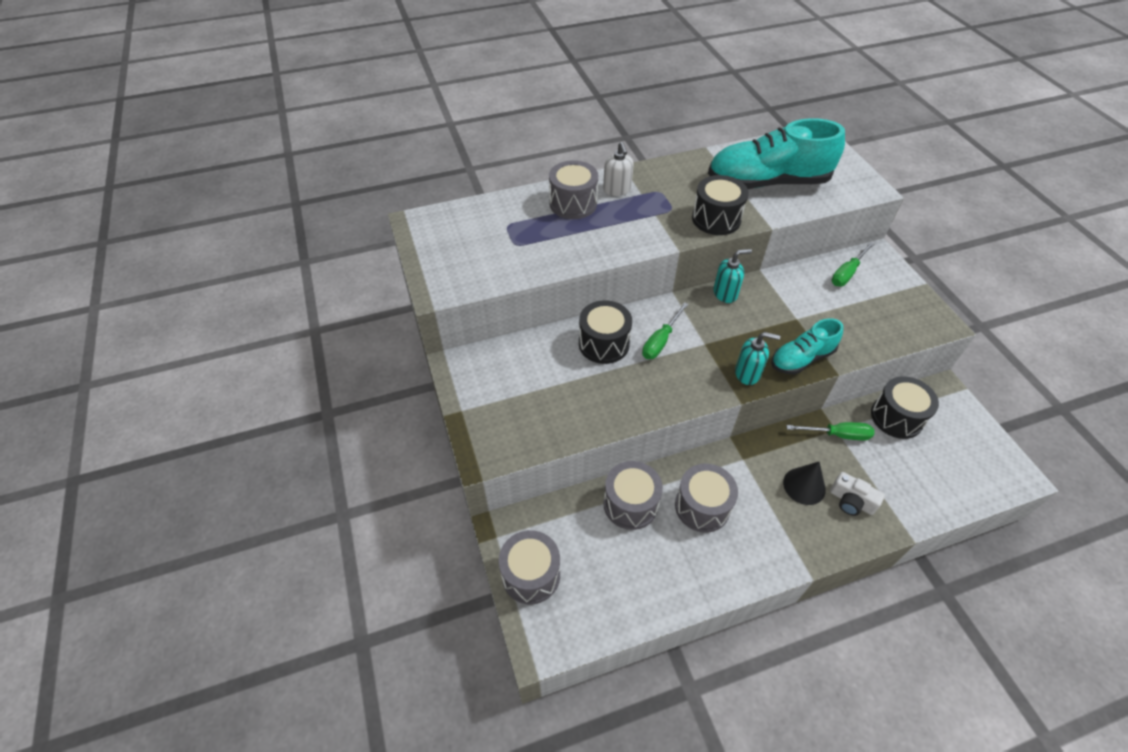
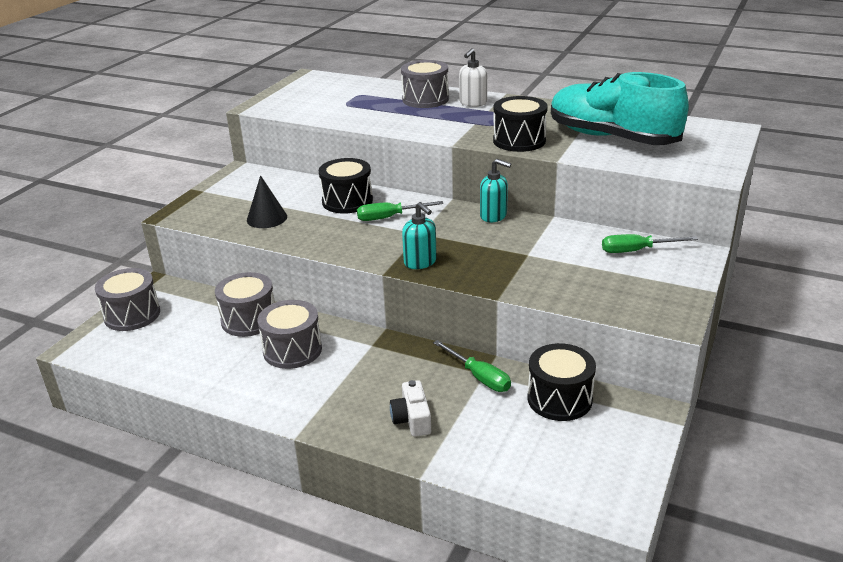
camera: 45 degrees right, 20 degrees down
(801, 359) = (482, 276): turquoise shoe -> none
(804, 486) = (390, 387): black cone -> black cone (267, 218)

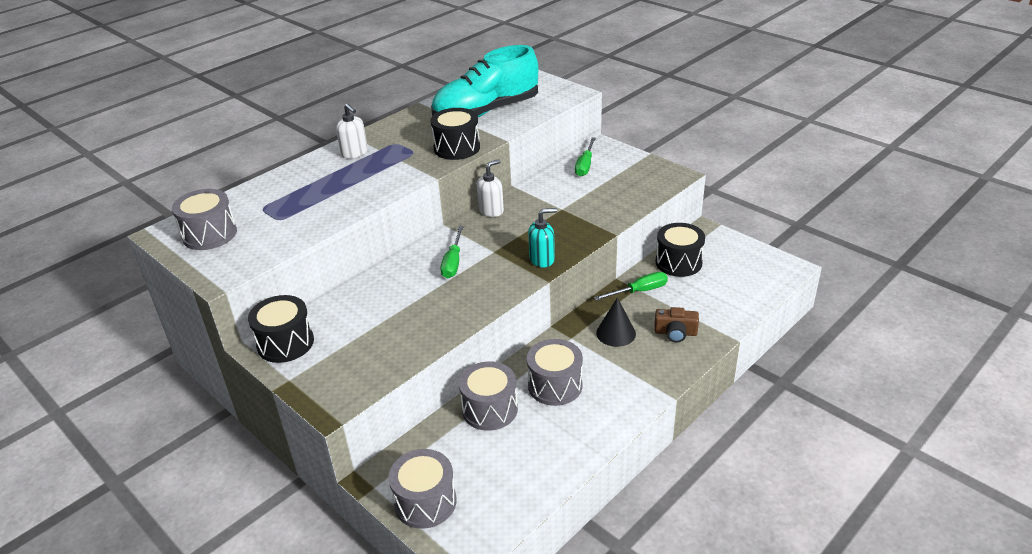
camera: 70 degrees left, 5 degrees up
(267, 218) = (396, 337): black cone -> black cone (616, 333)
(347, 201) = (401, 282): black drum -> black drum (285, 343)
(412, 419) = (675, 333): white camera -> brown camera
(425, 99) = (318, 174): grey drum -> grey drum (210, 234)
(493, 216) = (491, 210): turquoise soap dispenser -> white soap dispenser

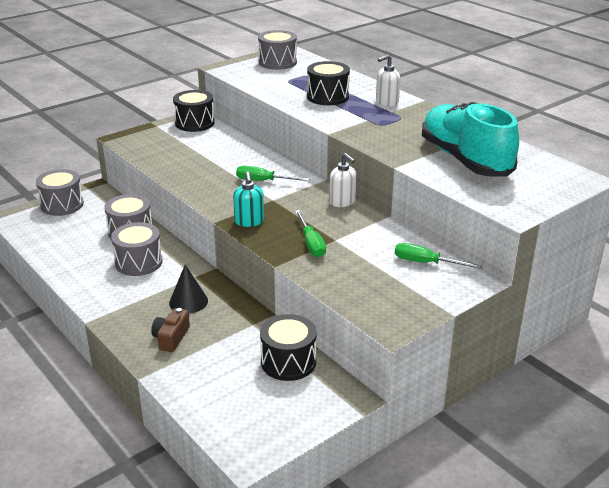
camera: 95 degrees right, 5 degrees down
(457, 148) = (385, 143): black drum -> black drum (328, 97)
(639, 291) = (246, 325): green screwdriver -> green screwdriver (311, 243)

